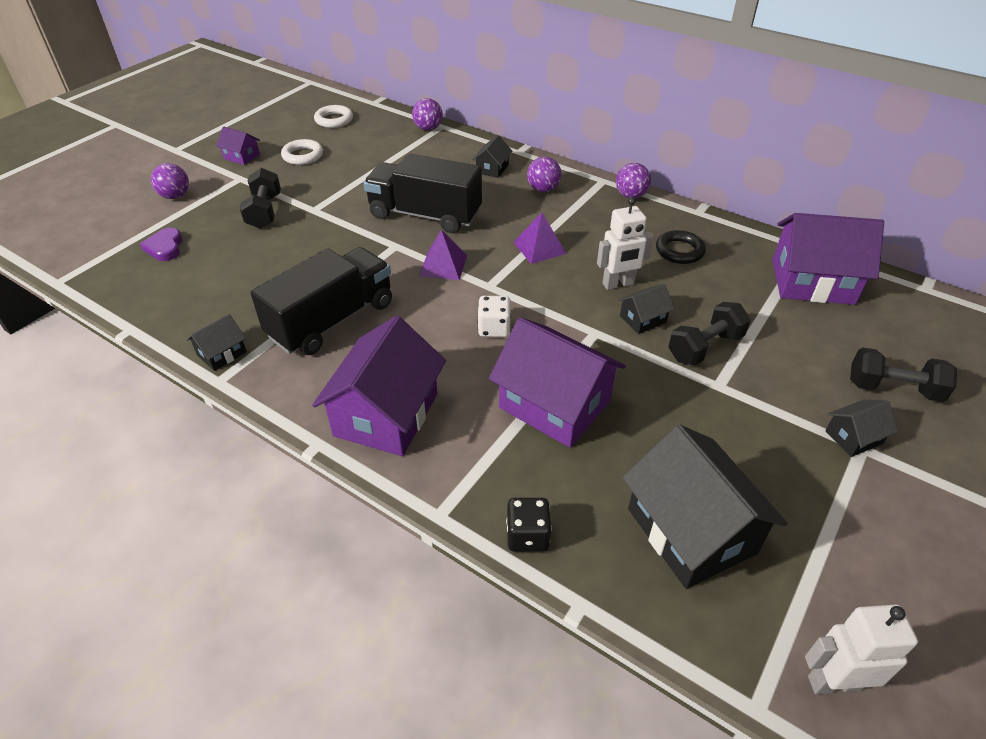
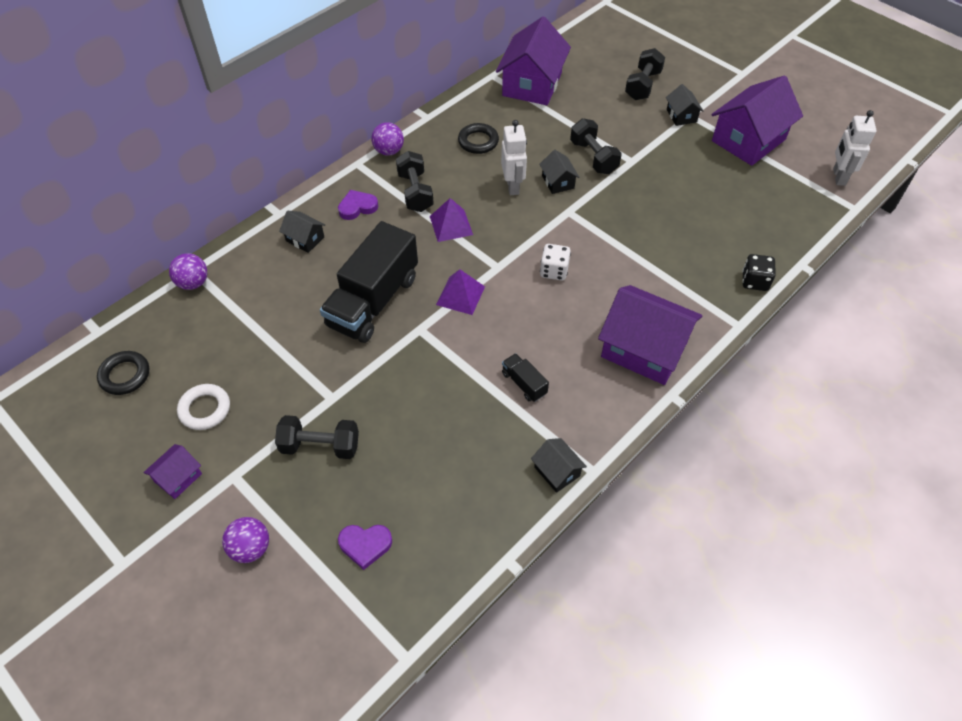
camera: 80 degrees left, 10 degrees up
(332, 320) = (524, 383): black truck -> black truck, size x0.42
(334, 120) = (125, 375): white ring -> black ring
(543, 189) = (357, 207): purple ball -> purple heart
(554, 405) = (642, 248): purple house -> purple house (748, 140)
(578, 219) = (415, 192): none -> black dumbbell
(691, 531) = (750, 205): black house -> none

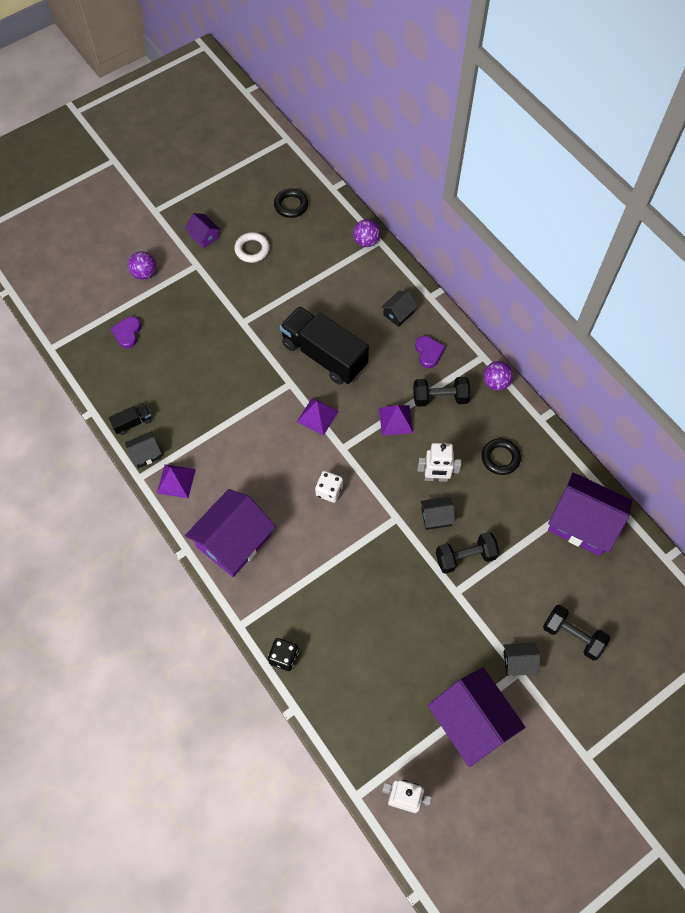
camera: 100 degrees right, 10 degrees up
(320, 446) = (206, 313): black dumbbell -> none
(524, 383) = (223, 446): black truck -> black truck (132, 423)
(585, 426) = (176, 481): none -> purple pyramid

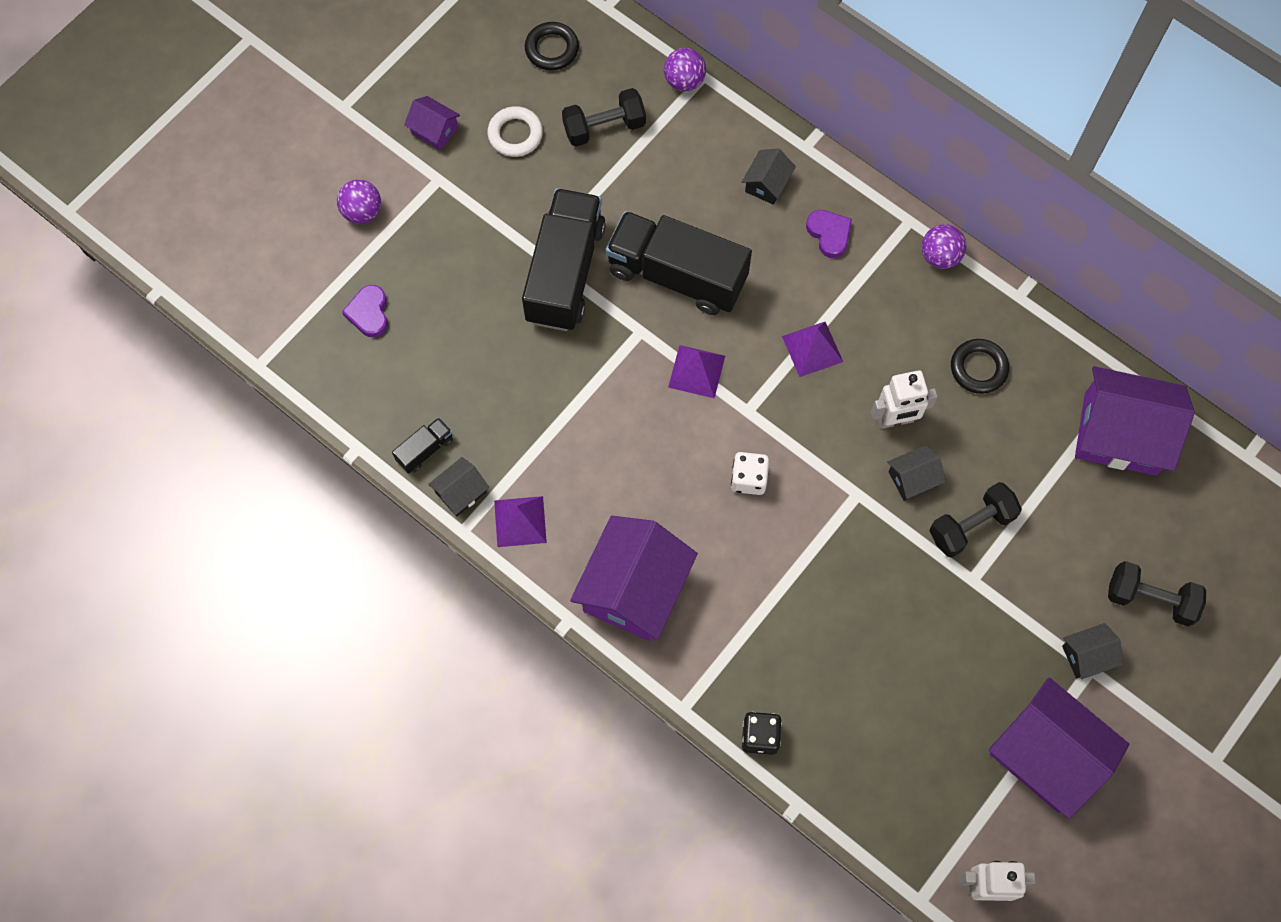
camera: 15 degrees left, 5 degrees up
(255, 337) = (565, 273): none -> black truck
(440, 397) = (866, 299): black dumbbell -> black dumbbell (604, 127)

